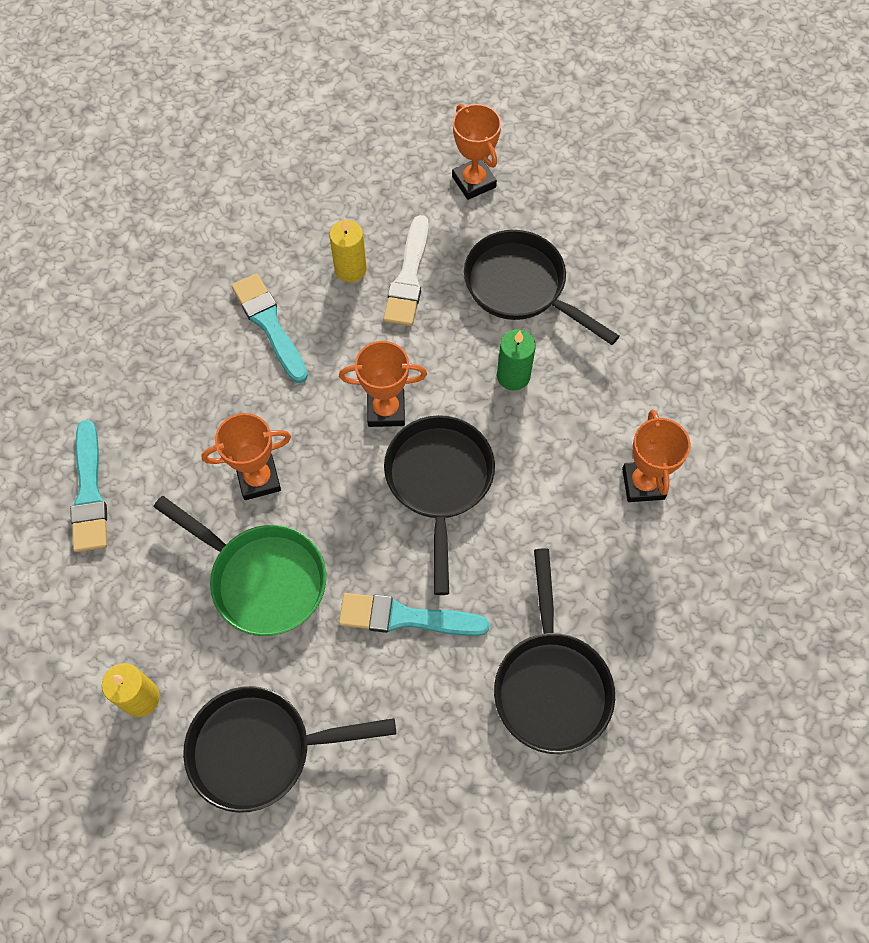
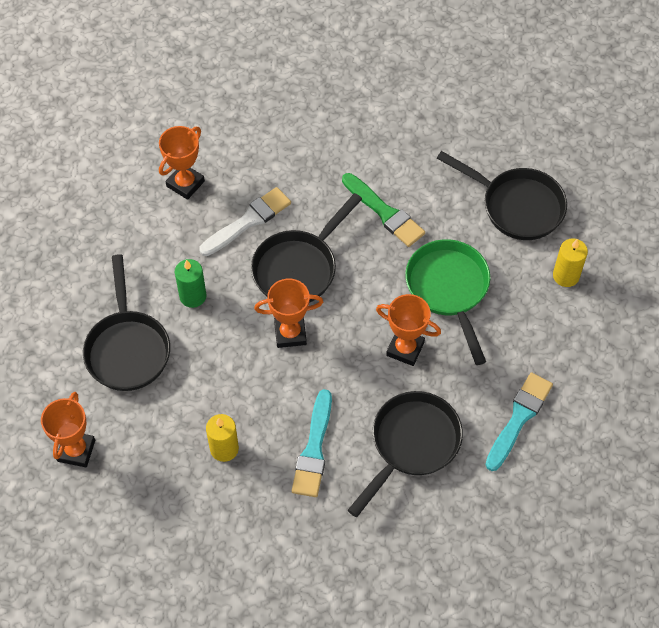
camera: 140 degrees left, 5 degrees down
(386, 410) = (290, 333): orange trophy -> orange trophy turned 45 degrees counterclockwise
(405, 618) = (384, 212): turquoise brush -> green brush
(408, 277) = (191, 412): white brush -> white brush (248, 221)
(551, 684) = (337, 130): black pan -> black pan (411, 444)

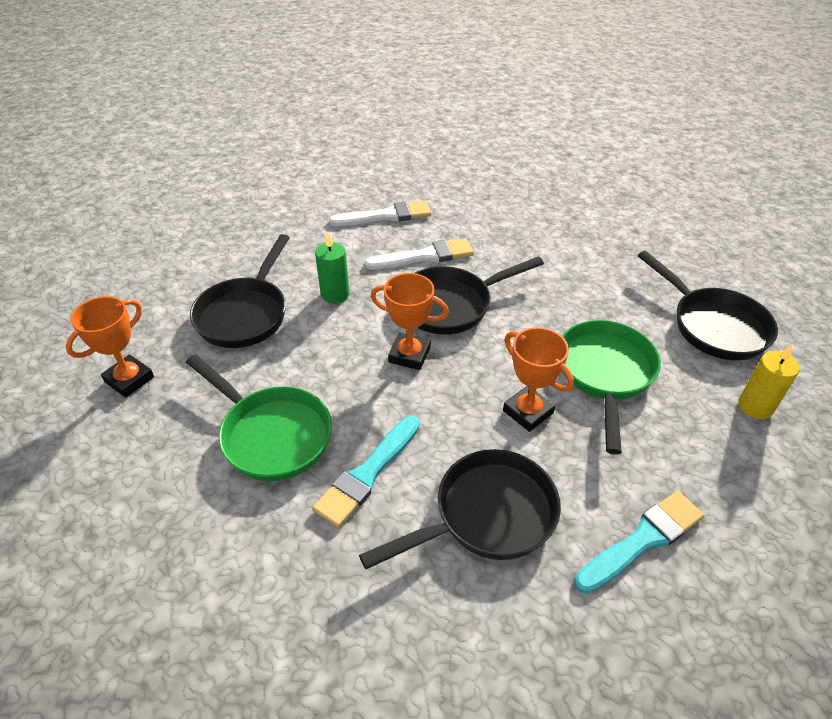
camera: 25 degrees right, 15 degrees down
(185, 184) = (386, 216): orange trophy -> white brush
(224, 449) = (271, 434): yellow candle -> green pan
(384, 212) = (563, 289): green brush -> none

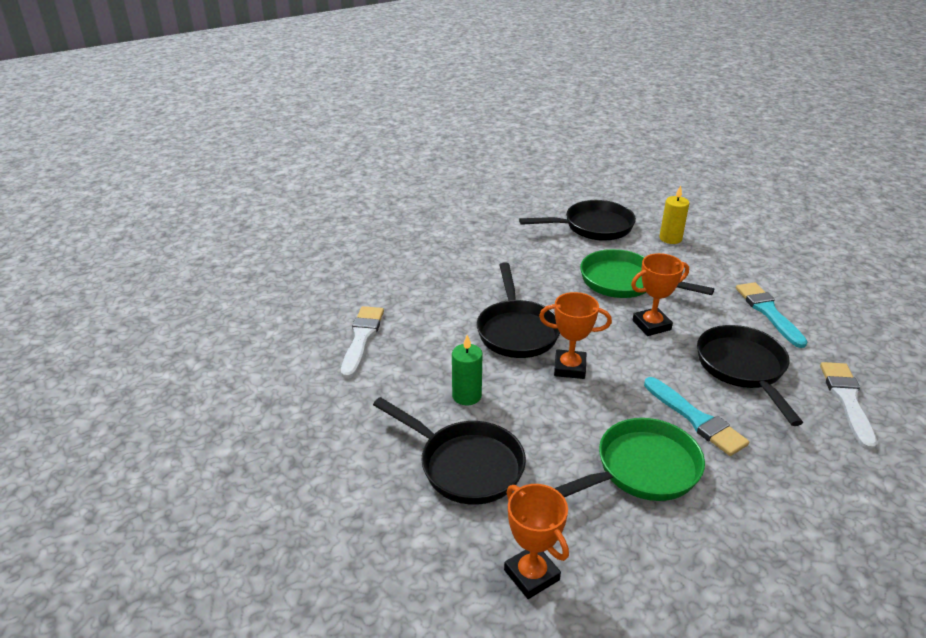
camera: 70 degrees left, 10 degrees down
(409, 355) = (569, 368): orange trophy -> orange trophy turned 60 degrees clockwise
(424, 256) = (442, 329): white brush -> white brush (847, 400)

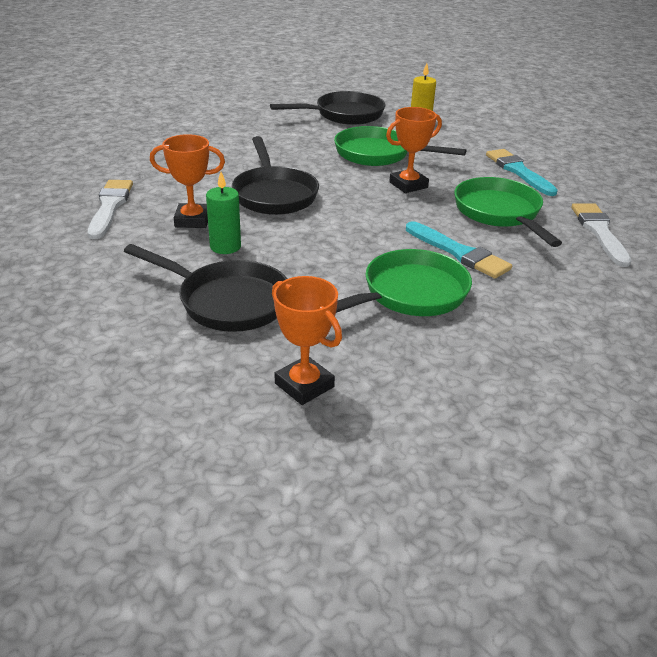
camera: 10 degrees left, 0 degrees up
(569, 368) = (330, 220): orange trophy -> orange trophy (192, 220)
(743, 369) = (499, 213): black pan -> green pan

